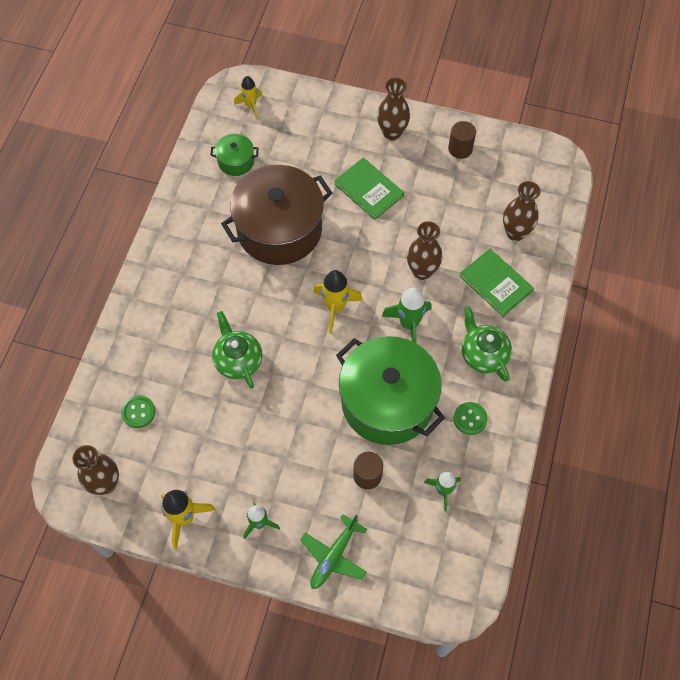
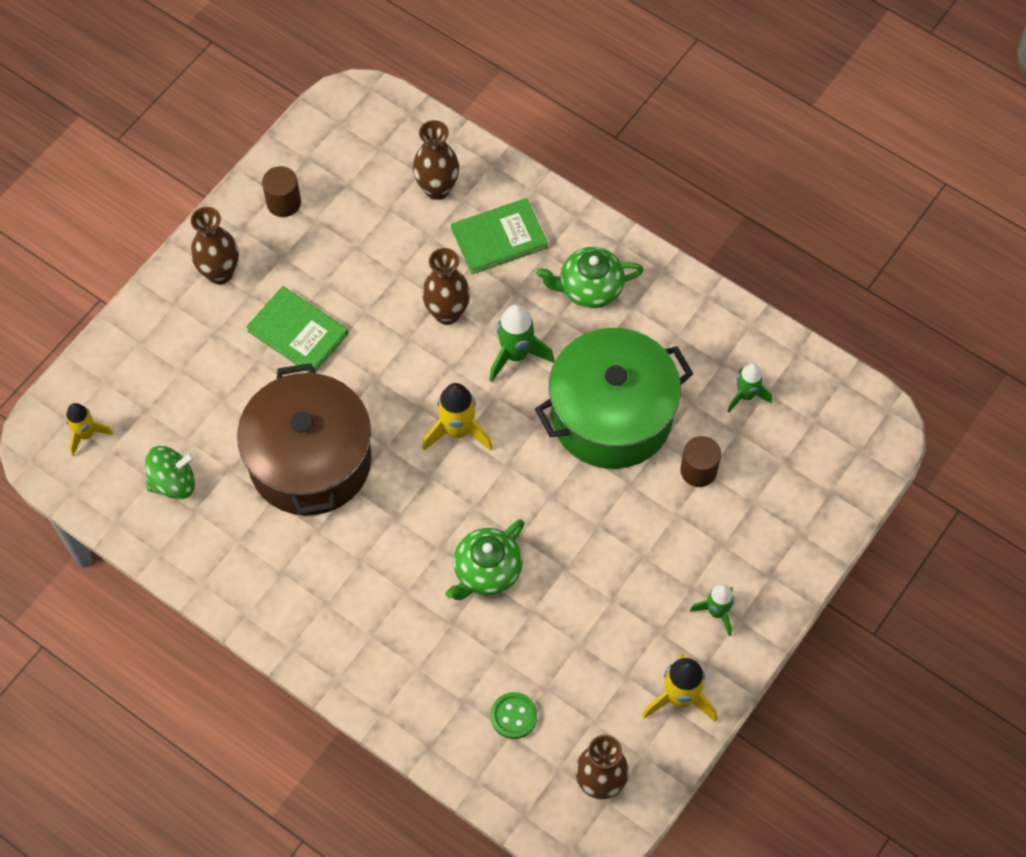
camera: 70 degrees left, 0 degrees up
(236, 161) = (173, 482): green pot -> green spinning top
(238, 360) = (486, 571): green teapot -> green teapot turned 45 degrees counterclockwise
(334, 556) = (785, 540): green plane -> none
(368, 190) = (297, 332): green book -> green book turned 60 degrees clockwise
(470, 419) = (667, 334): green button -> none

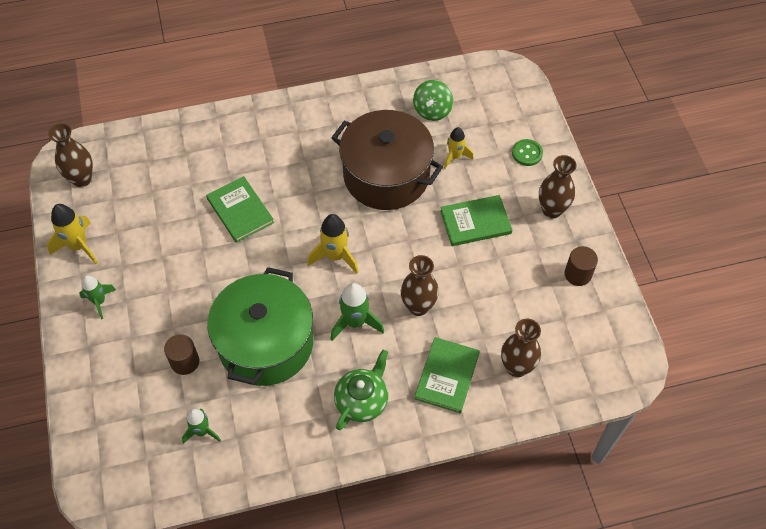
camera: 130 degrees right, 5 degrees down
(86, 434) = (497, 91): yellow rocket -> yellow rocket (455, 157)
(486, 571) = (240, 210): green teapot -> green book
(513, 716) = (154, 168): green button -> green button (527, 153)

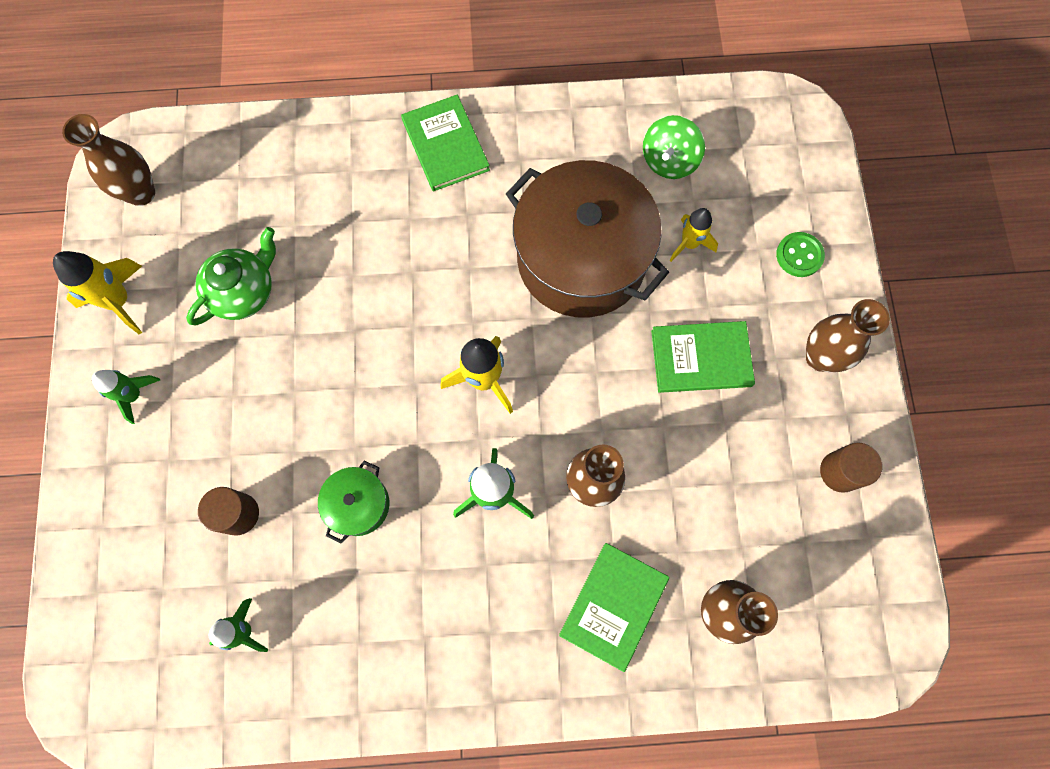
camera: 10 degrees right, 15 degrees up
(240, 210) = (358, 281): green book -> green book (445, 145)
(266, 343) = (359, 504): green pot -> green pot, size x0.44
(362, 400) = (482, 623): green teapot -> green teapot (244, 291)

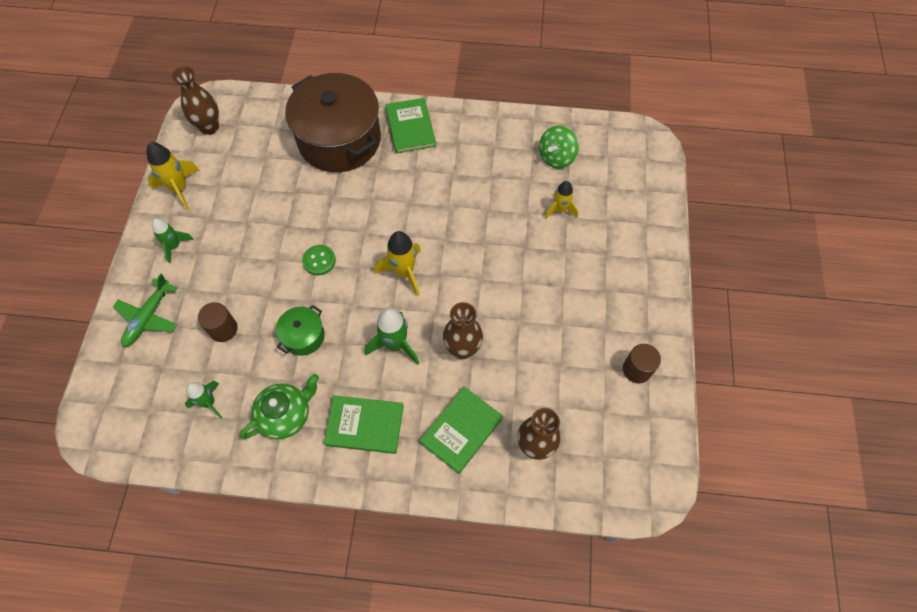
camera: 10 degrees right, 10 degrees down
(122, 514) = (148, 317): none -> green plane
(244, 291) = (260, 195): green teapot -> green teapot (286, 415)
(581, 259) = (485, 208): brown pot -> brown pot (339, 140)
(701, 358) = (553, 282): green book -> green book (365, 425)
(799, 255) = (634, 228): green button -> green button (319, 261)
(820, 357) = (636, 294): brown vase -> none

